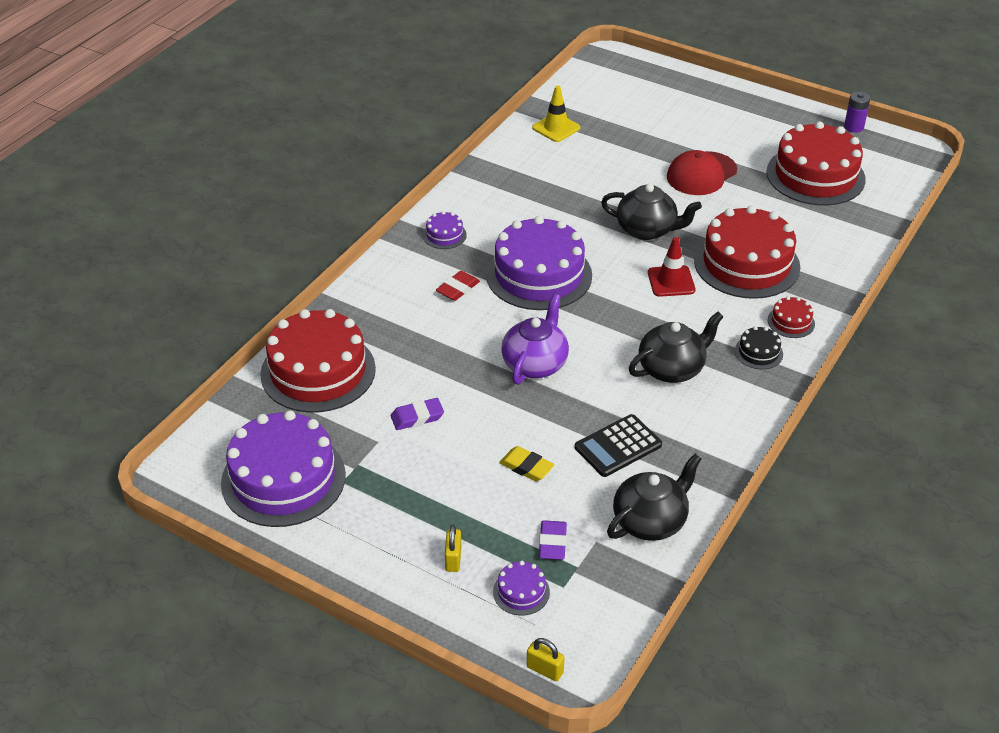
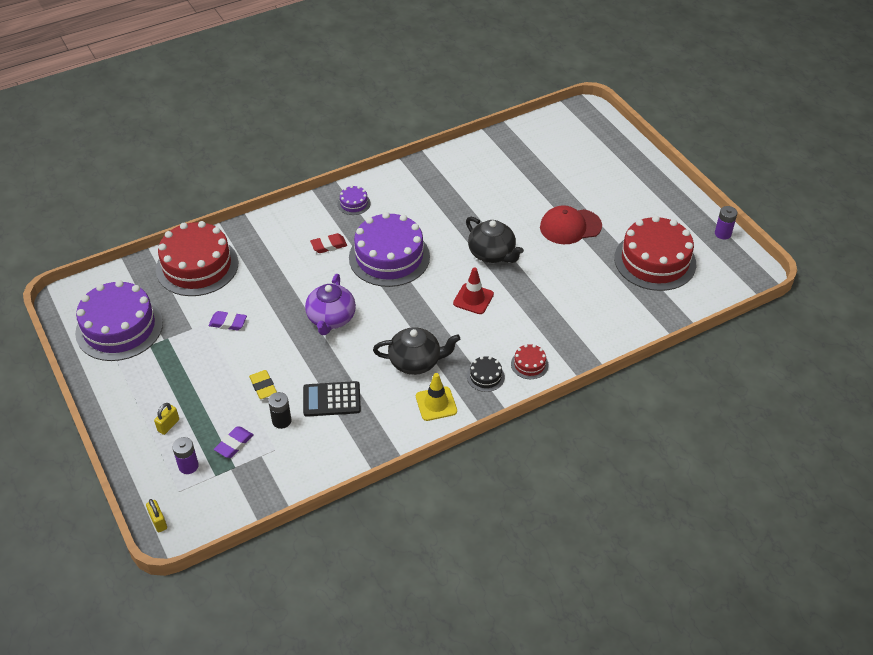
camera: 30 degrees right, 5 degrees up
(521, 592) = (188, 466): purple cake -> purple battery
(535, 364) = (331, 319): purple teapot -> purple teapot turned 135 degrees clockwise
(556, 128) = (498, 152): yellow traffic cone -> yellow traffic cone (436, 404)
(583, 493) = (281, 421): none -> black battery
(650, 521) = (306, 459): black teapot -> none
(746, 264) = (539, 308): red cake -> none

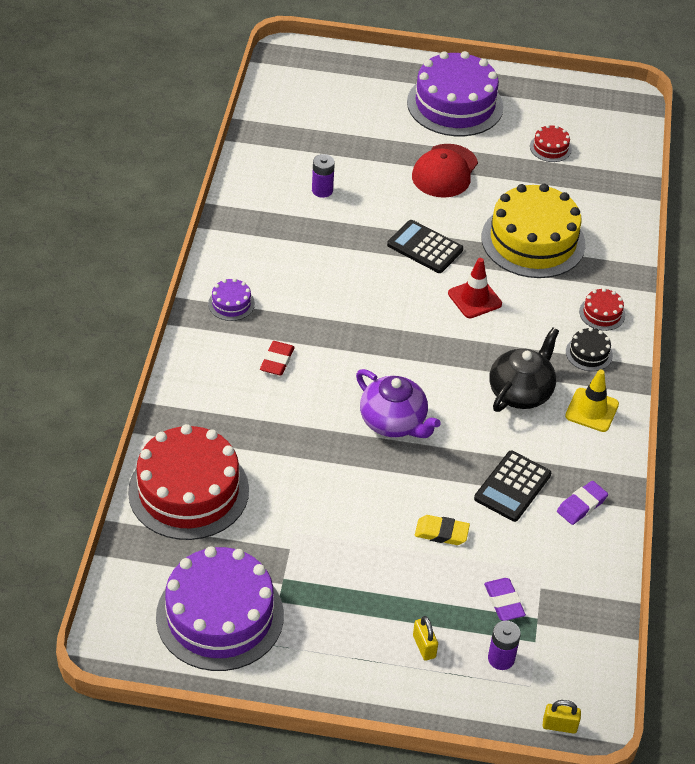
camera: 55 degrees left, 0 degrees up
(228, 323) = (313, 511): purple eraser -> purple eraser (581, 505)
(281, 421) = (506, 544): black battery -> none
(389, 257) = (347, 324): purple cake -> purple cake (455, 104)
(492, 254) = (425, 247): black teapot -> black calculator
(557, 298) = (533, 241): none -> yellow cake
(655, 261) = (550, 148): red cake -> red cake, size x0.43
(723, 233) = (560, 84): purple battery -> purple battery (322, 190)

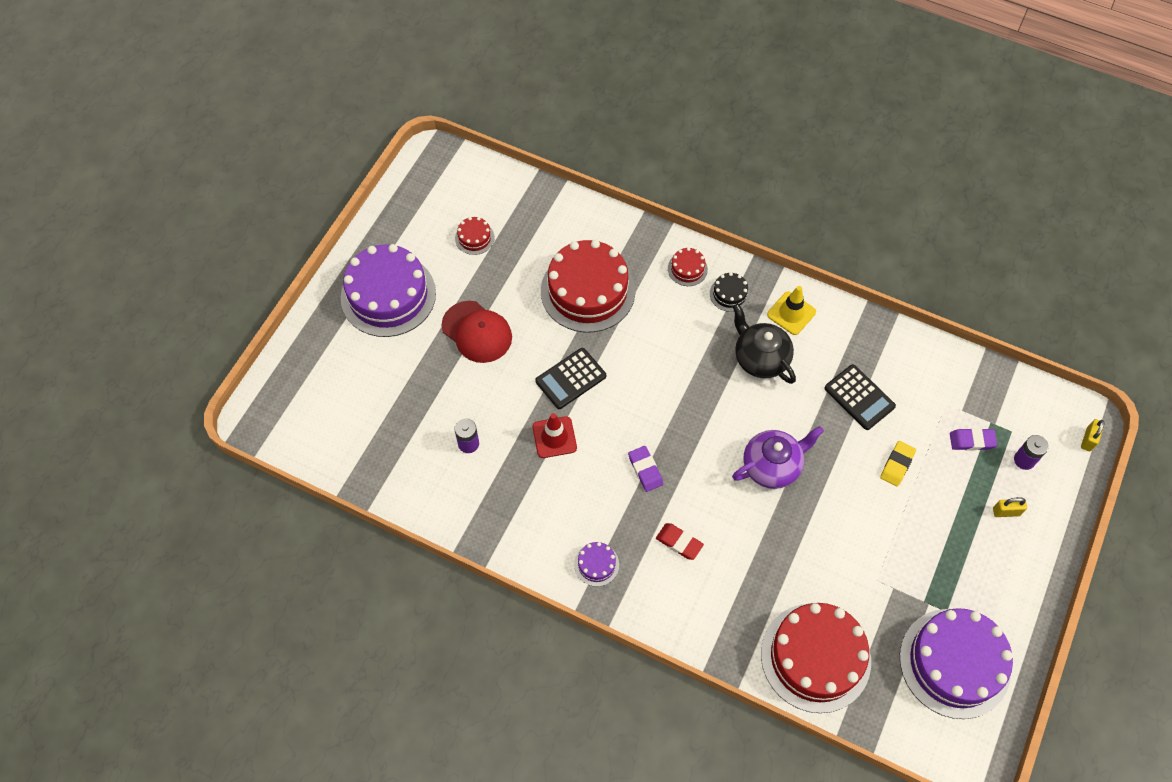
camera: 70 degrees left, 15 degrees up
(474, 299) = (645, 359): red traffic cone -> red traffic cone (554, 437)
(533, 241) = (588, 291): yellow cake -> red cake
(581, 505) = (887, 354): purple eraser -> purple eraser (645, 470)

